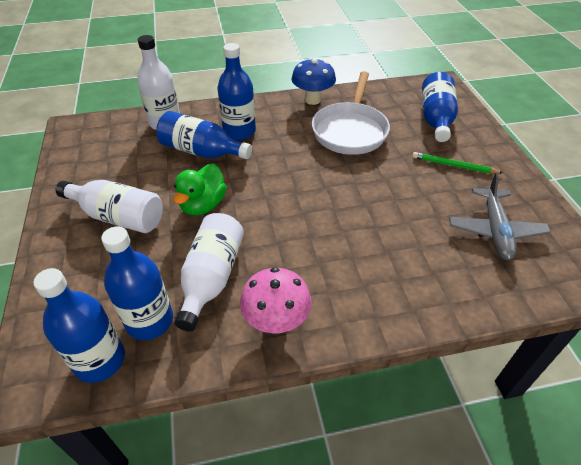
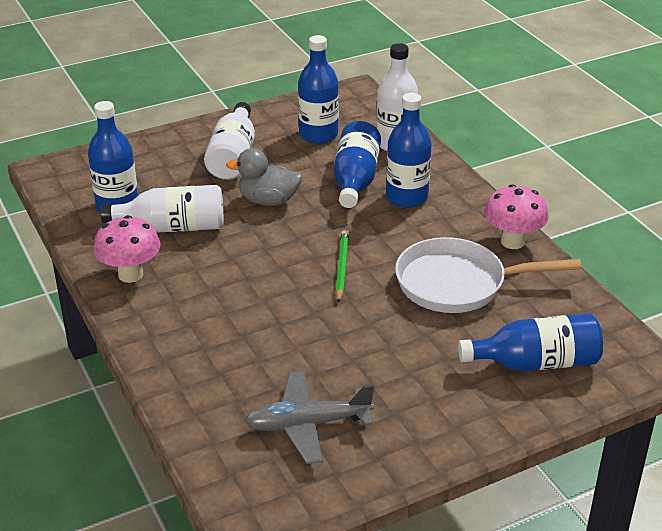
camera: 75 degrees right, 10 degrees down
(100, 360) = (75, 193): blue bottle -> blue bottle (318, 135)
(203, 205) = (268, 200): green duck -> grey duck
(312, 100) = (512, 242): blue mushroom -> pink mushroom
(454, 165) = (426, 385): green pencil -> green pencil (342, 268)

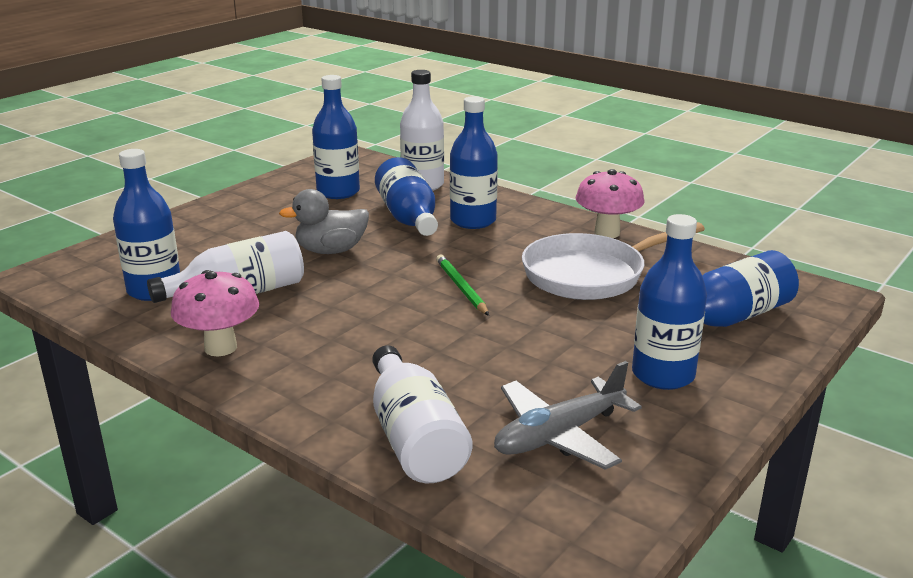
camera: 25 degrees left, 10 degrees down
(233, 157) = (260, 224): white bottle -> white bottle (415, 438)
(430, 399) = (663, 375): none -> blue bottle

